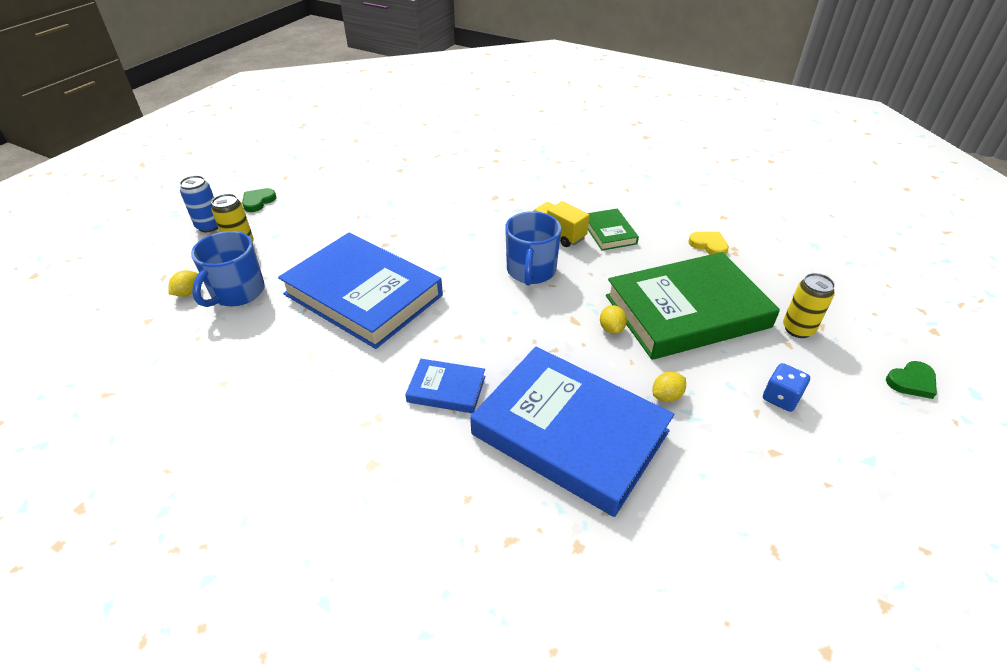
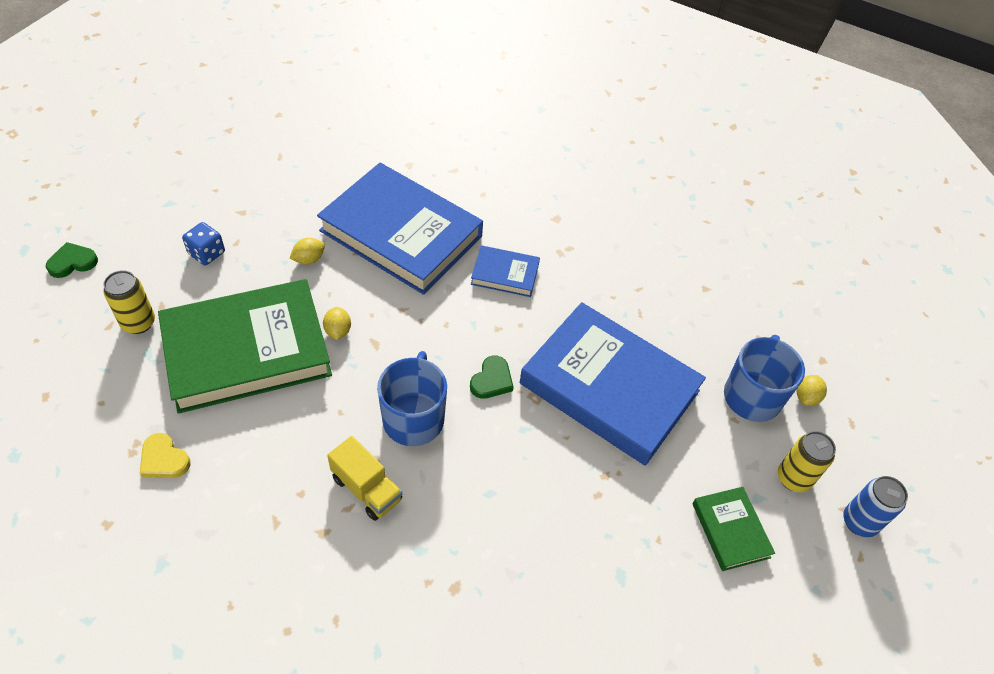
camera: 175 degrees right, 10 degrees up
(258, 201) = (823, 583): green heart -> green heart (492, 380)
(609, 232) = (294, 491): green book -> green book (730, 530)

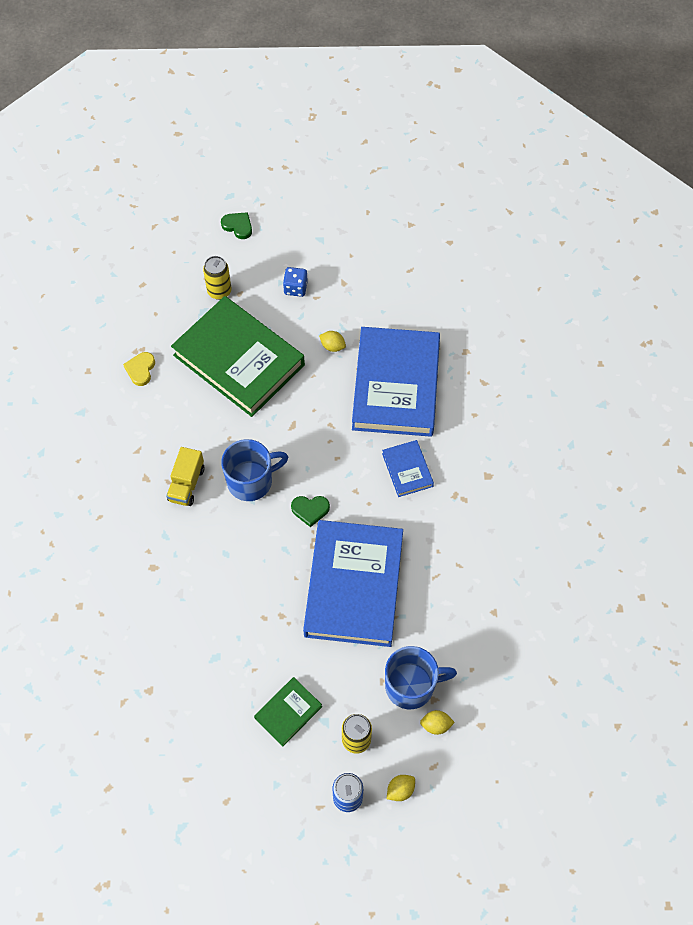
camera: 65 degrees right, 10 degrees up
(338, 331) = (287, 399): yellow lemon -> yellow lemon (400, 790)

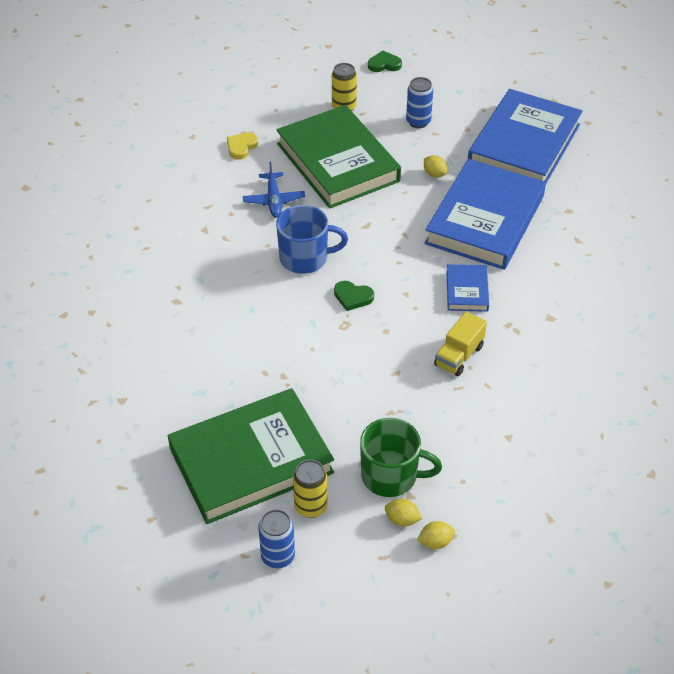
camera: 20 degrees right, 15 degrees down
(186, 484) = (241, 244): yellow truck -> yellow truck (459, 356)
(196, 423) = (274, 200): none -> blue plane
(238, 226) = (384, 64): green heart -> green heart turned 60 degrees counterclockwise
(288, 712) = (251, 461): green book -> green book, size x2.22
(295, 288) = (418, 122): blue dice -> blue can
(354, 586) = (369, 372): blue book -> blue book (524, 145)
(400, 790) = (337, 567): yellow lemon -> yellow lemon (435, 542)
(411, 685) = (391, 476): blue mug -> green mug

